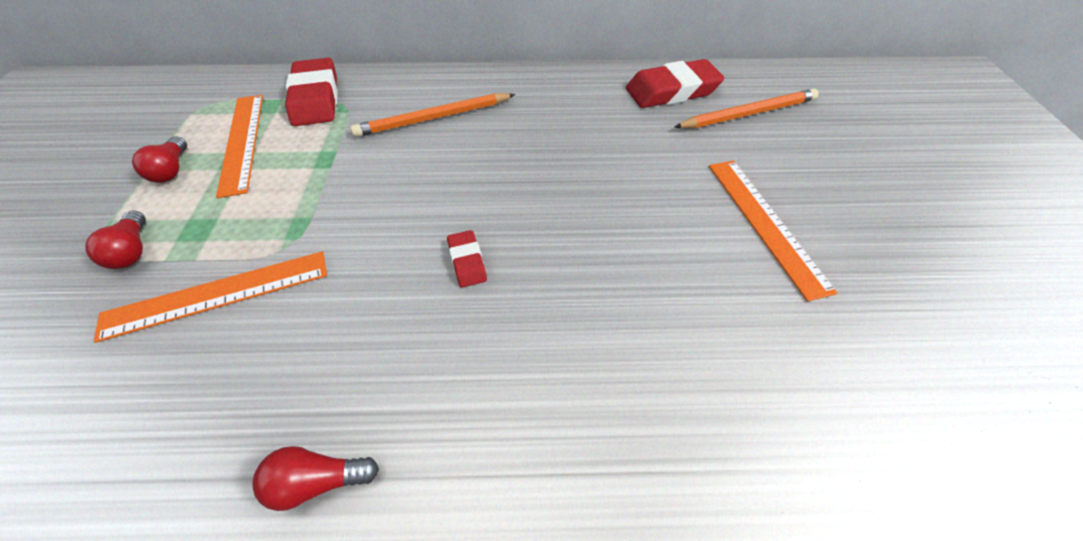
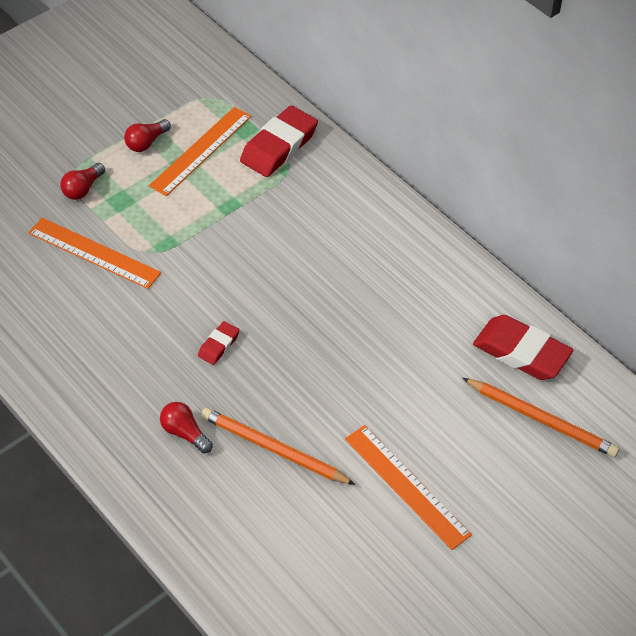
camera: 50 degrees right, 0 degrees up
(317, 481) = (47, 382): red light bulb -> red light bulb (185, 433)
(433, 118) = (327, 229): orange pencil -> orange pencil (273, 449)
(765, 223) = (407, 486): orange ruler -> orange ruler turned 75 degrees counterclockwise

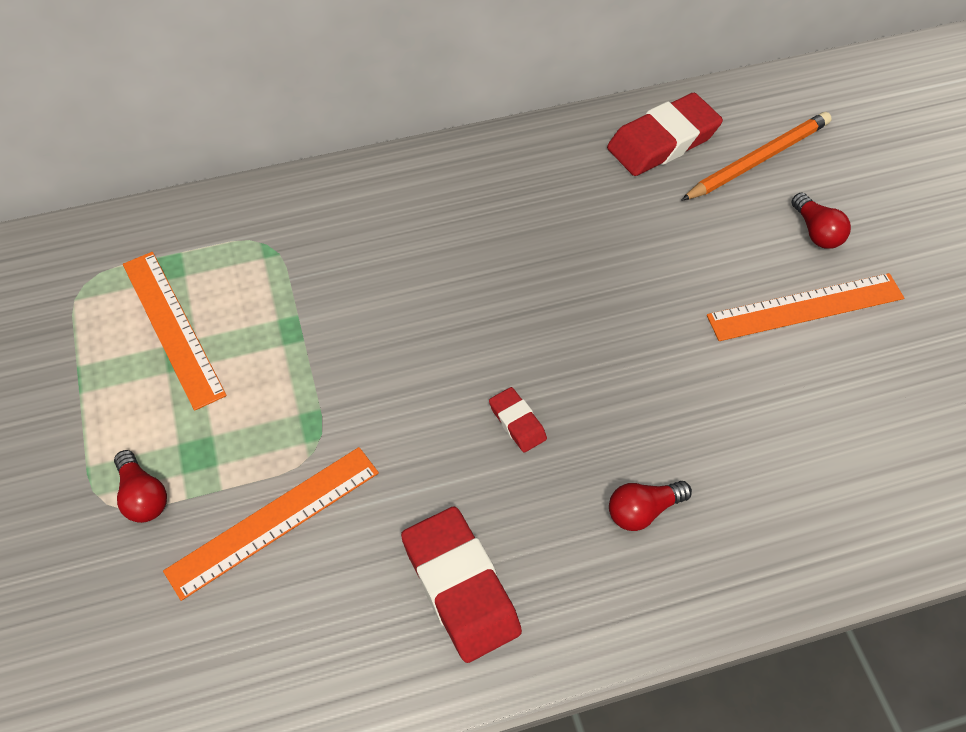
camera: 65 degrees left, 5 degrees up
(146, 143) = (111, 386): red light bulb -> red light bulb (816, 232)
(273, 449) = (706, 419): orange pencil -> none
(279, 146) = (225, 242): red eraser -> red eraser (461, 587)

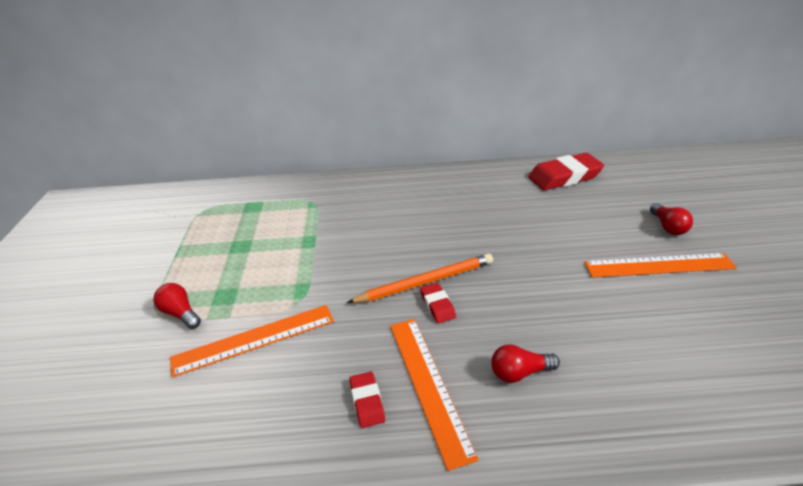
camera: 15 degrees right, 20 degrees down
(143, 496) = (180, 313): red light bulb -> red light bulb turned 150 degrees clockwise
(173, 327) = (242, 233): orange ruler -> orange ruler (429, 385)
(461, 587) = (367, 402): red eraser -> red eraser, size x0.50
(758, 159) = (627, 189): orange pencil -> orange pencil (425, 282)

